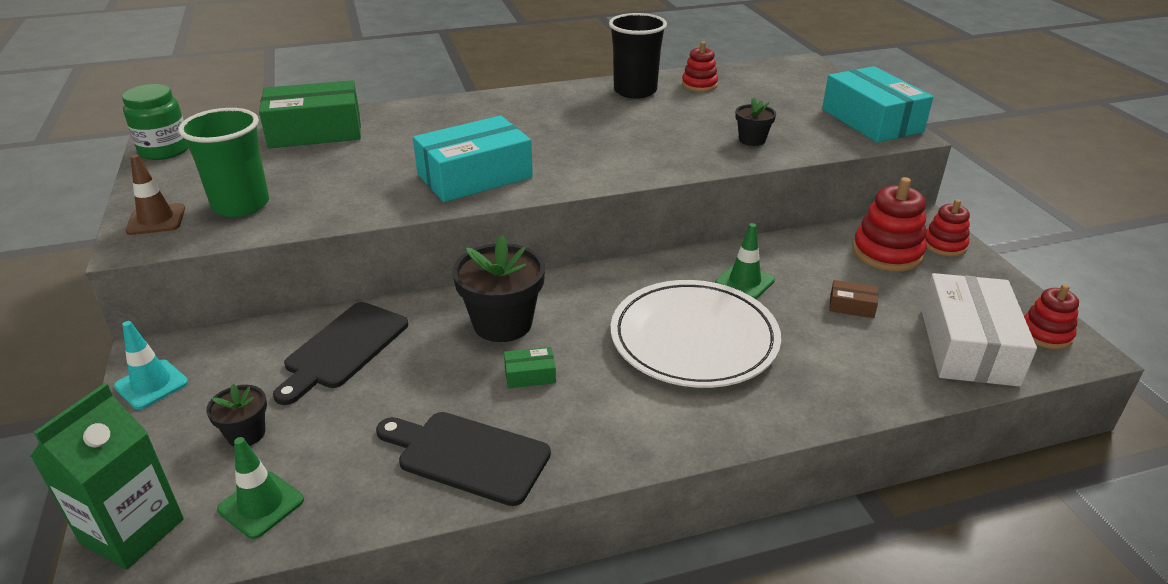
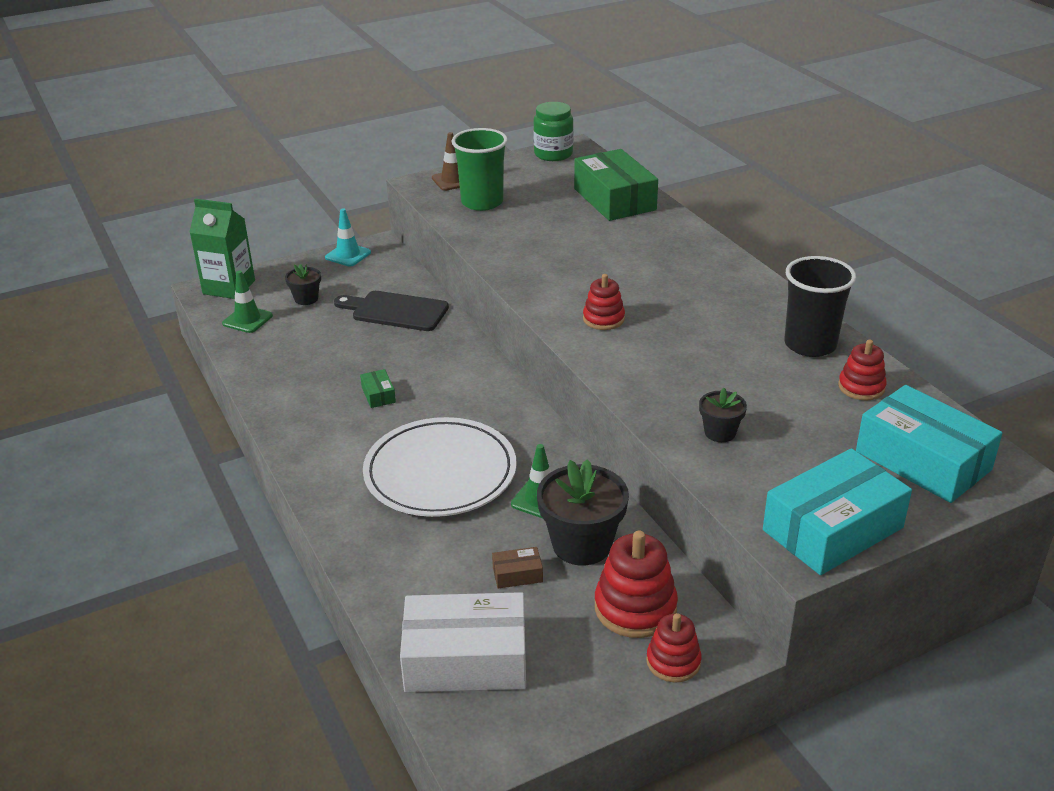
camera: 80 degrees right, 0 degrees up
(467, 456) = (291, 383): black cutting board -> none
(474, 176) = (564, 284): turquoise box -> turquoise box (923, 460)
(502, 323) = (440, 372): black flower pot -> black flower pot (582, 544)
(851, 306) = (517, 574): brown box -> brown box turned 75 degrees clockwise
(1045, 334) = (502, 730): red stacking toy -> red stacking toy (603, 319)

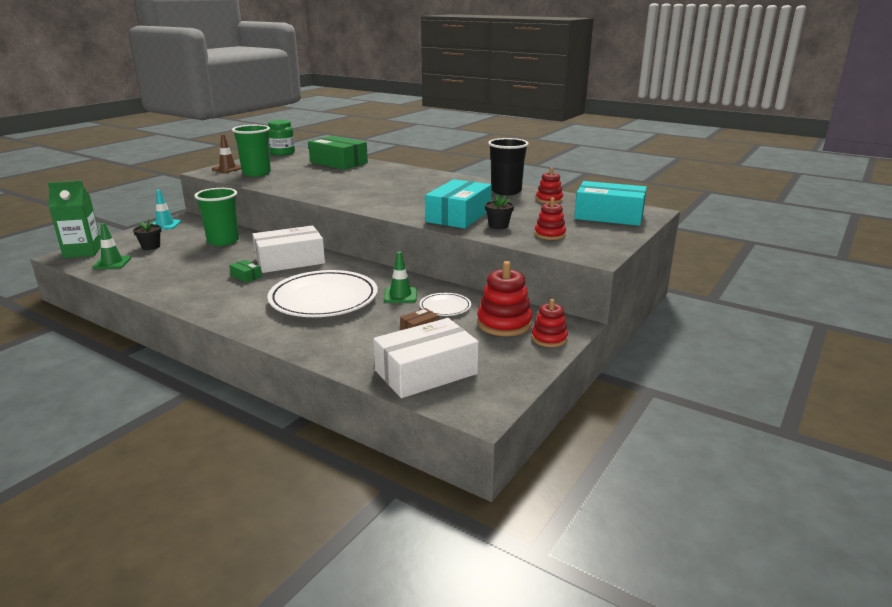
camera: 30 degrees left, 10 degrees down
(395, 311) = (223, 241): black cutting board -> green cup
(450, 379) = (290, 261): none -> white box
(582, 544) = (445, 307): black flower pot -> white plate
(603, 319) = (383, 200): red stacking toy -> red stacking toy (550, 234)
(832, 529) = (598, 244): turquoise box -> turquoise box (458, 216)

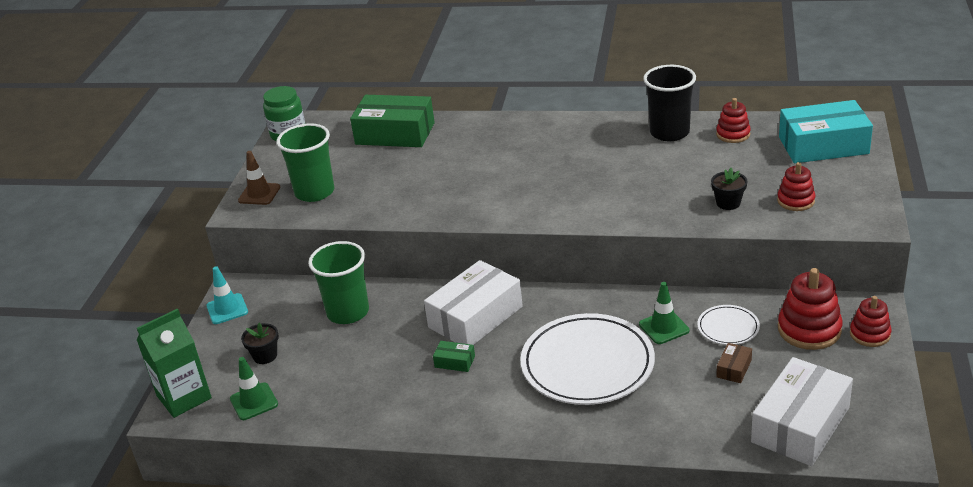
camera: 20 degrees left, 10 degrees up
(458, 216) = (667, 199): turquoise box -> none

